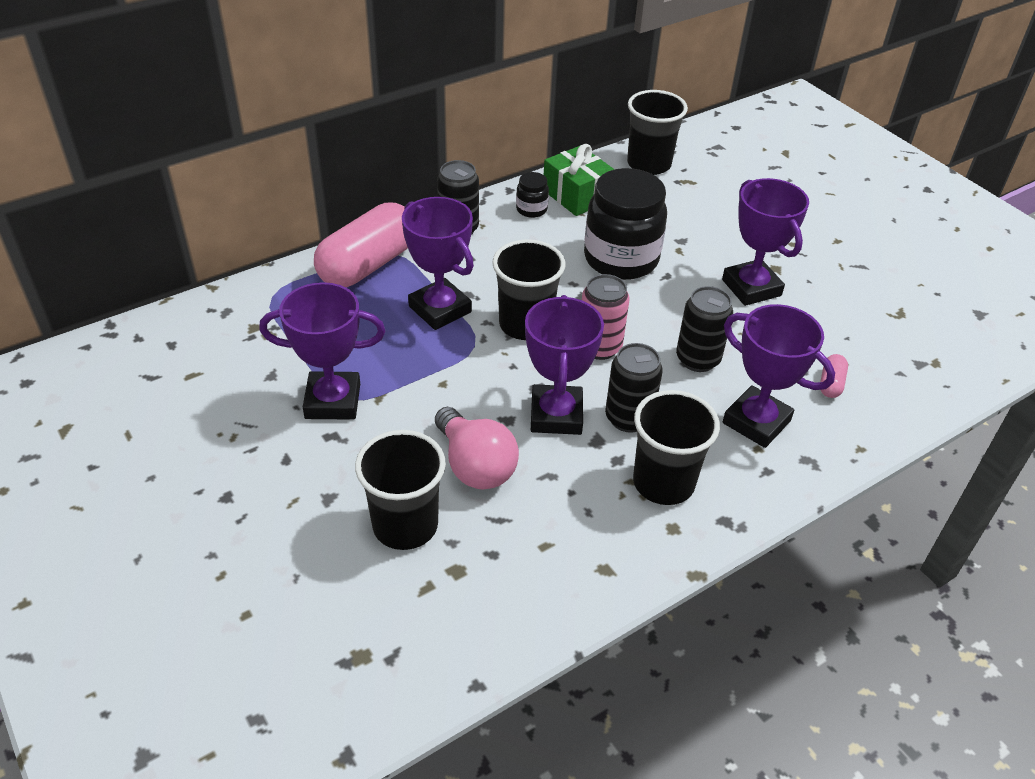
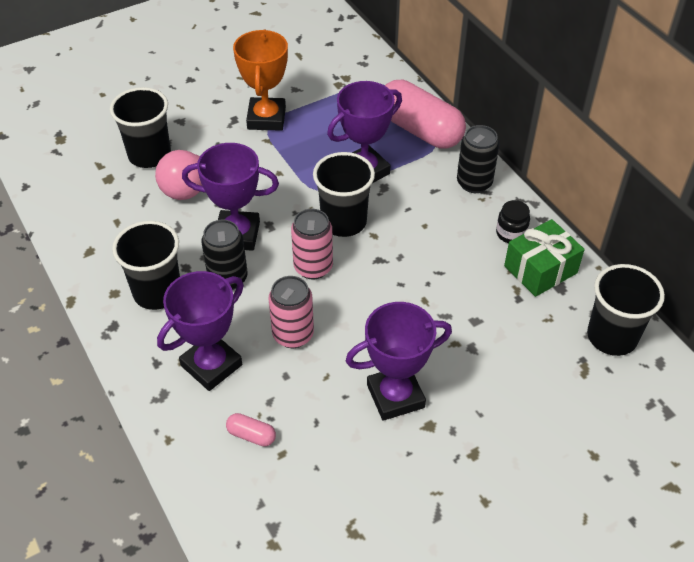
camera: 95 degrees right, 5 degrees up
(333, 401) = (266, 118): purple trophy -> orange trophy
(621, 259) = (437, 294): black jar -> none
(697, 359) = (293, 335): black can -> pink can

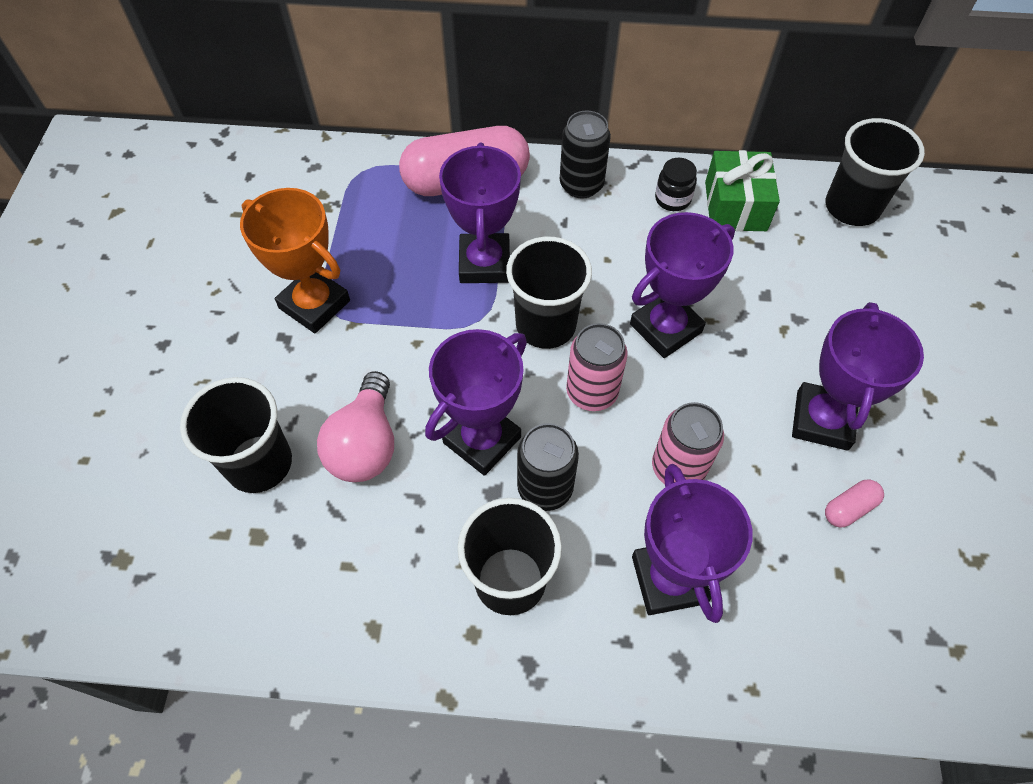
camera: 55 degrees left, 10 degrees up
(251, 435) = (797, 591): pink capsule -> pink capsule (849, 508)
(396, 280) = (665, 328): none -> purple trophy

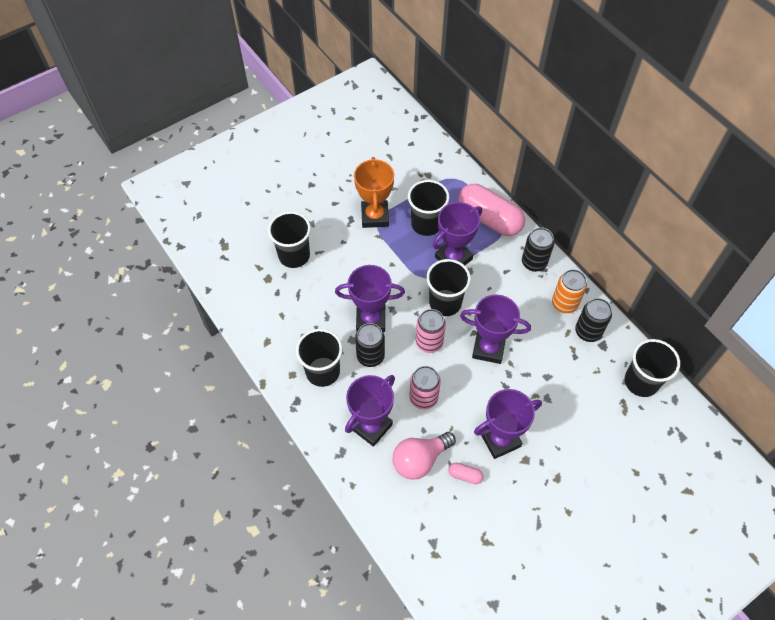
camera: 50 degrees right, 0 degrees up
(365, 444) = (332, 282): pink light bulb -> pink light bulb (420, 460)
(397, 254) = (426, 224): none -> black cup
(672, 199) = (564, 304): black jar -> orange can
(735, 206) = (588, 332): green gift -> black can

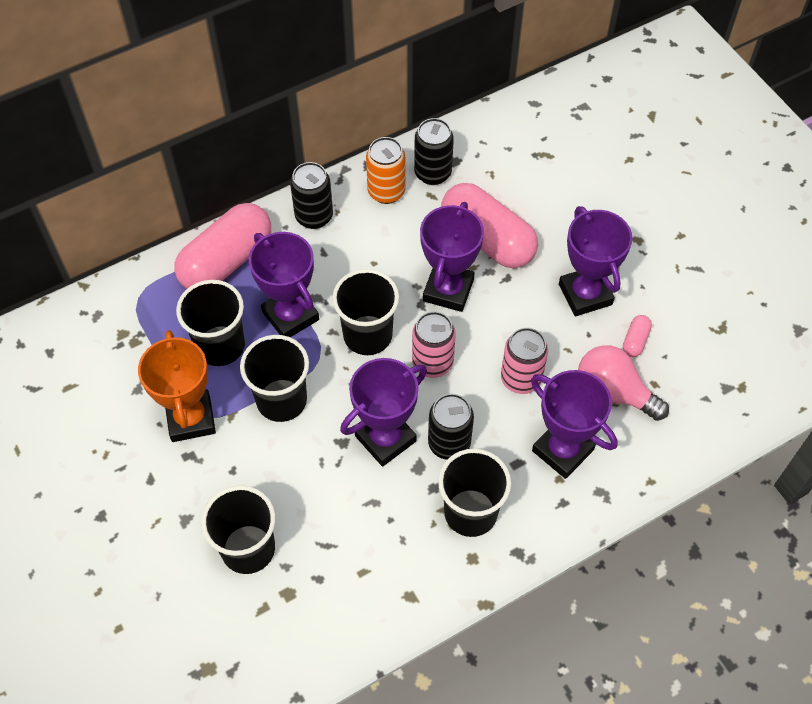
camera: 85 degrees left, 0 degrees up
(371, 319) = (385, 438): purple trophy -> purple trophy turned 45 degrees clockwise
(375, 216) = (191, 419): orange trophy -> orange trophy turned 75 degrees clockwise
(420, 460) = (613, 392): pink light bulb -> pink light bulb turned 150 degrees clockwise
(536, 371) = (487, 239): none -> pink capsule
(641, 382) = (509, 131): black cup -> black cup (281, 400)

